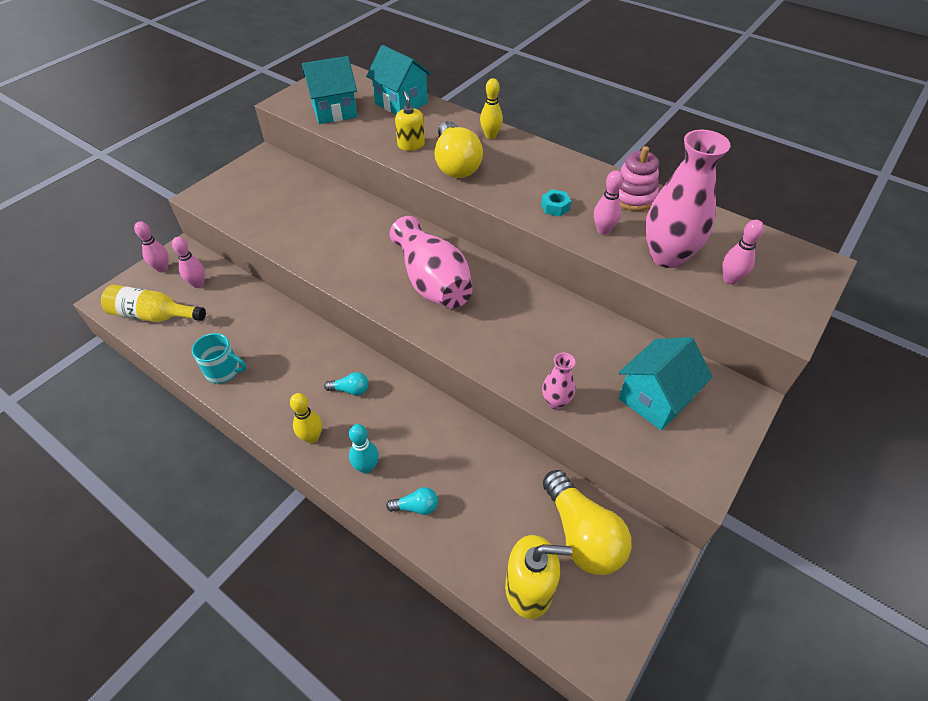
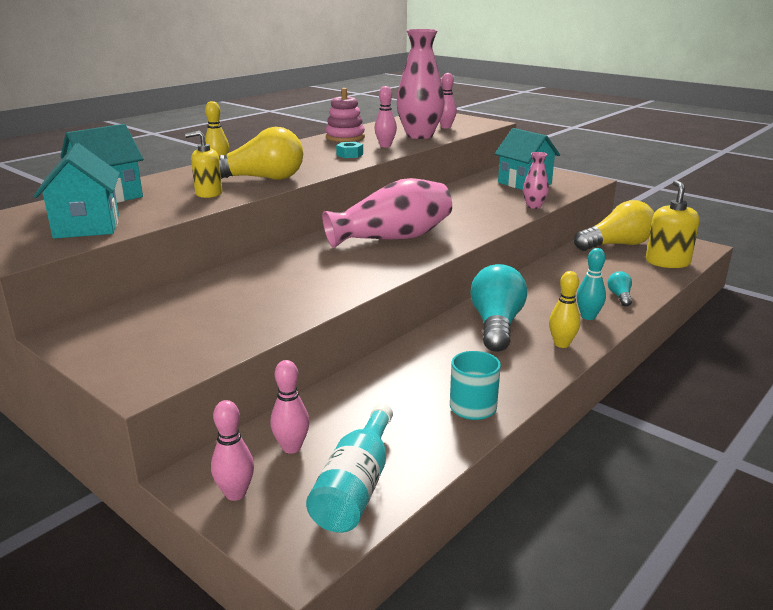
camera: 85 degrees left, 25 degrees down
(153, 315) = (356, 486): yellow bottle -> turquoise bottle
(350, 390) = (496, 325): turquoise light bulb -> turquoise light bulb, size x2.23

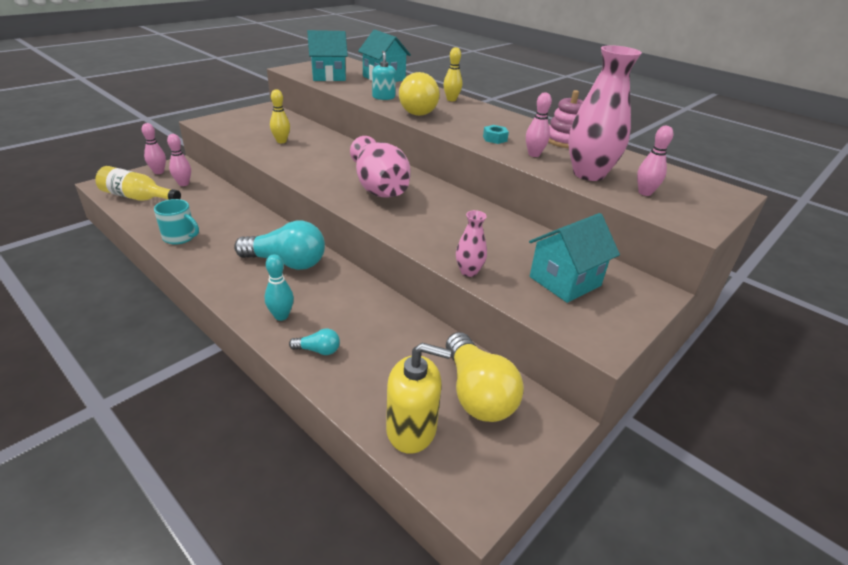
camera: 90 degrees right, 10 degrees up
(208, 193) = (383, 97): yellow soap dispenser -> turquoise soap dispenser
(356, 486) = (137, 197): turquoise bottle -> yellow bottle
(561, 344) = (239, 289): yellow bowling pin -> yellow bowling pin (281, 141)

